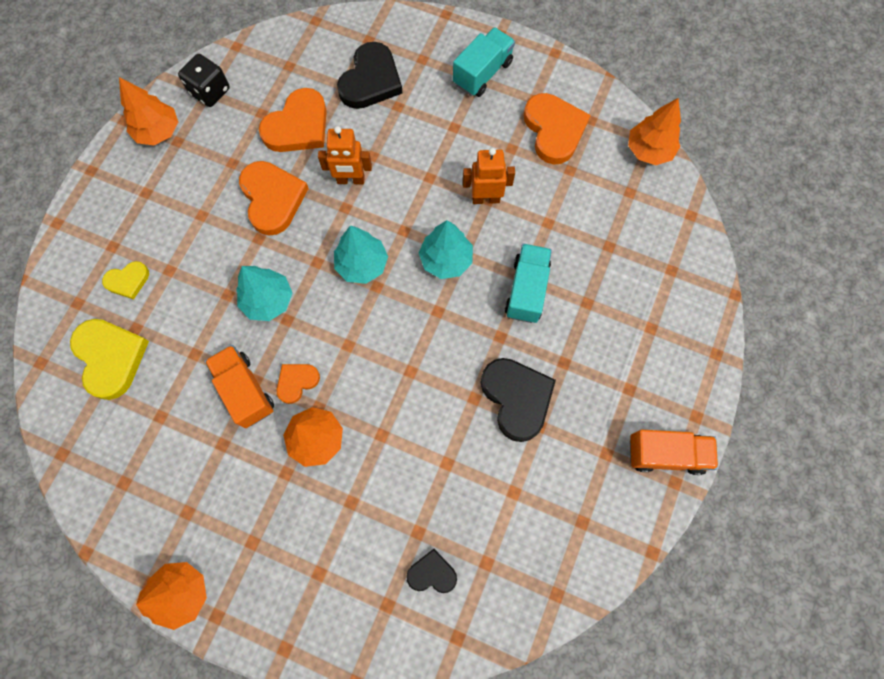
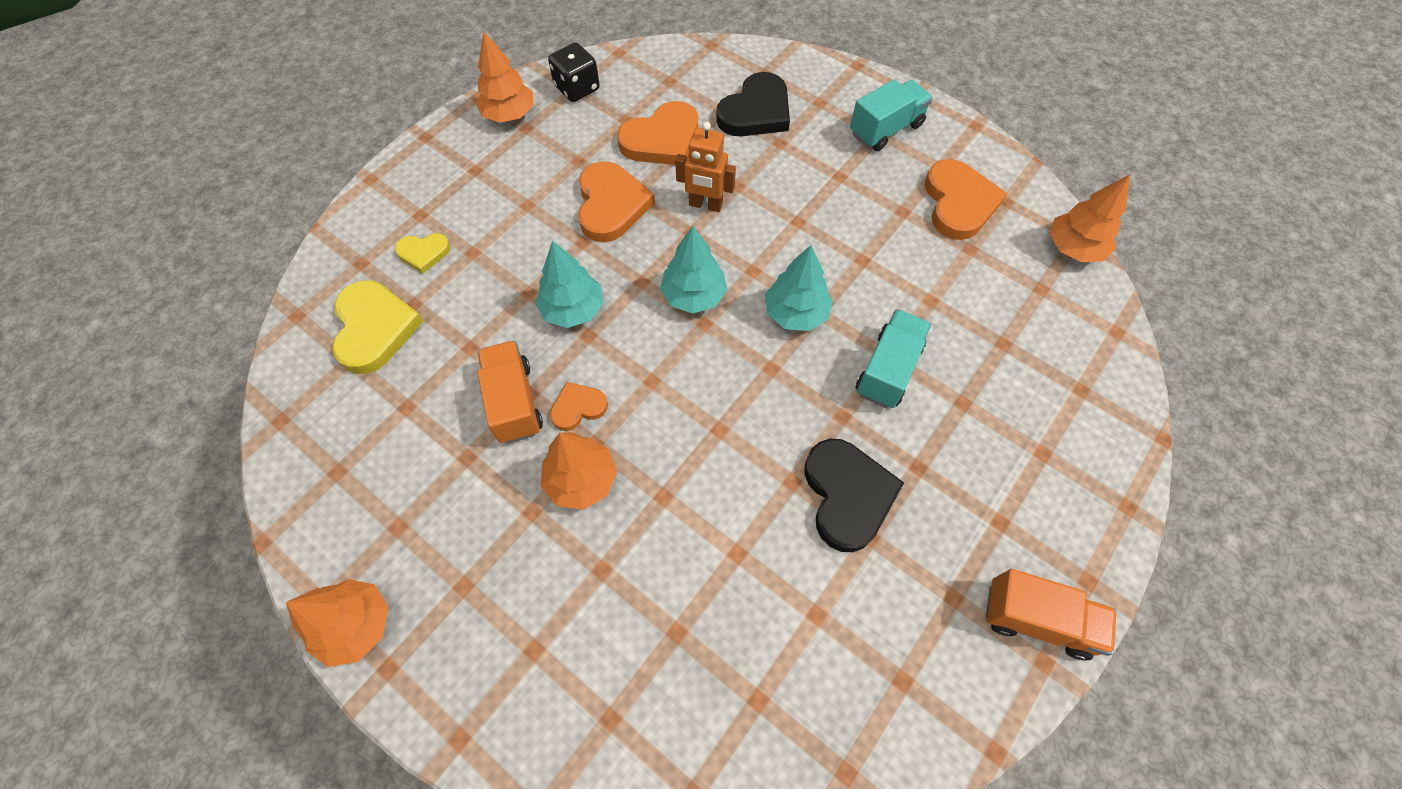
camera: 15 degrees right, 10 degrees down
(432, 573) = (681, 692): black heart -> none
(485, 198) = (860, 257): orange robot -> none

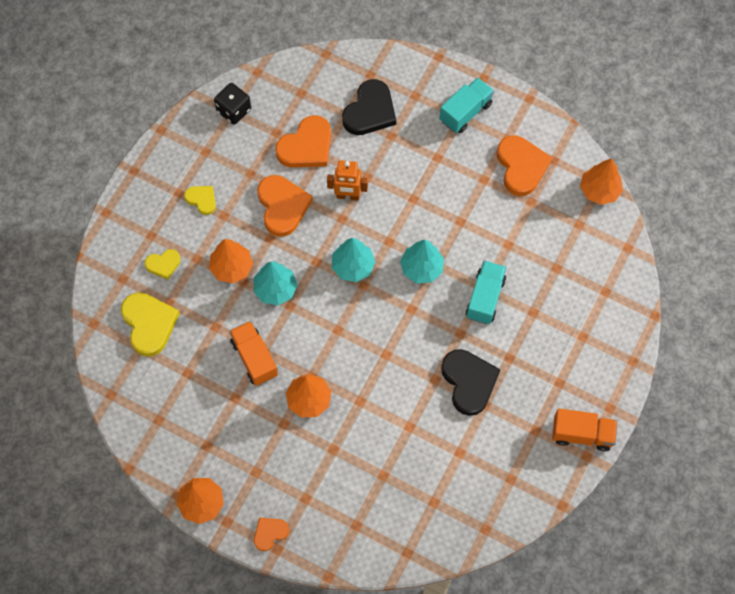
camera: 10 degrees left, 5 degrees up
(503, 182) = (202, 199): none -> yellow heart
(509, 115) = (190, 142): orange tree -> orange tree (232, 267)
(578, 407) = (295, 355): orange heart -> orange heart (270, 533)

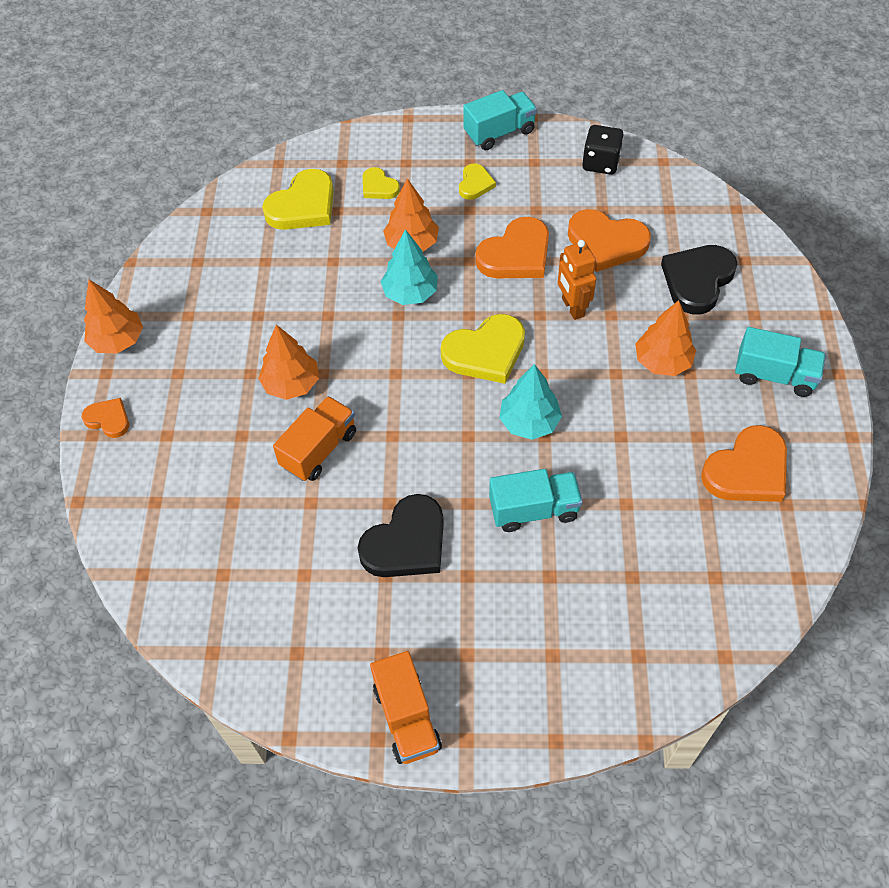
camera: 65 degrees right, 10 degrees down
(162, 159) = (499, 132): none -> turquoise truck
(254, 358) = (314, 311): orange truck -> orange truck (319, 449)
(353, 266) = (485, 352): turquoise tree -> yellow heart
(370, 111) = (697, 280): black heart -> black heart turned 120 degrees clockwise
(599, 190) = (784, 580): orange tree -> orange tree (662, 361)

